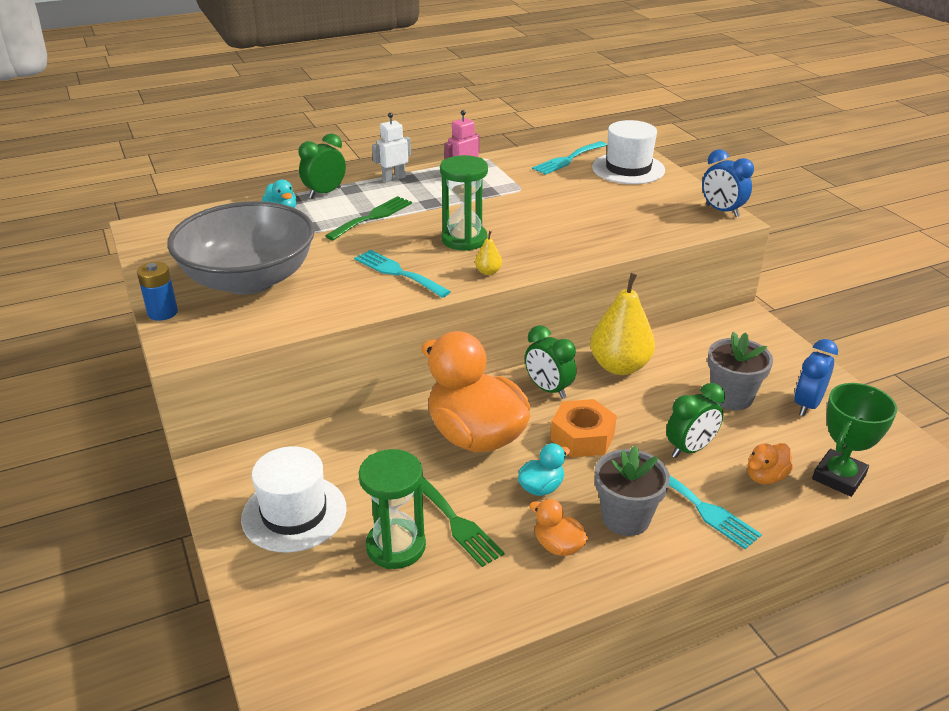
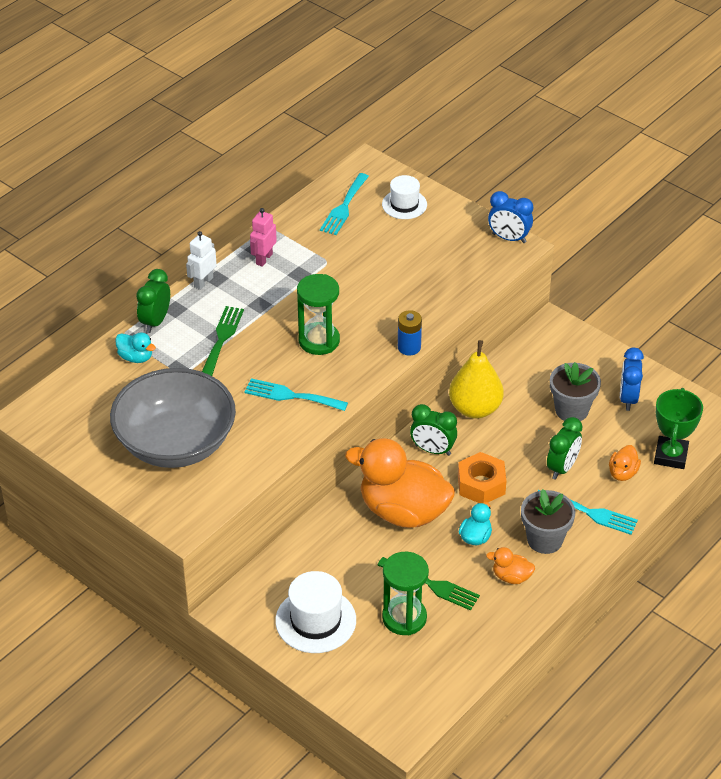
camera: 25 degrees left, 10 degrees up
(163, 312) = (136, 500): blue battery -> blue battery (409, 347)
(488, 272) = (362, 371): yellow pear -> none
(628, 169) = (404, 204): white hat -> white hat, size x0.65

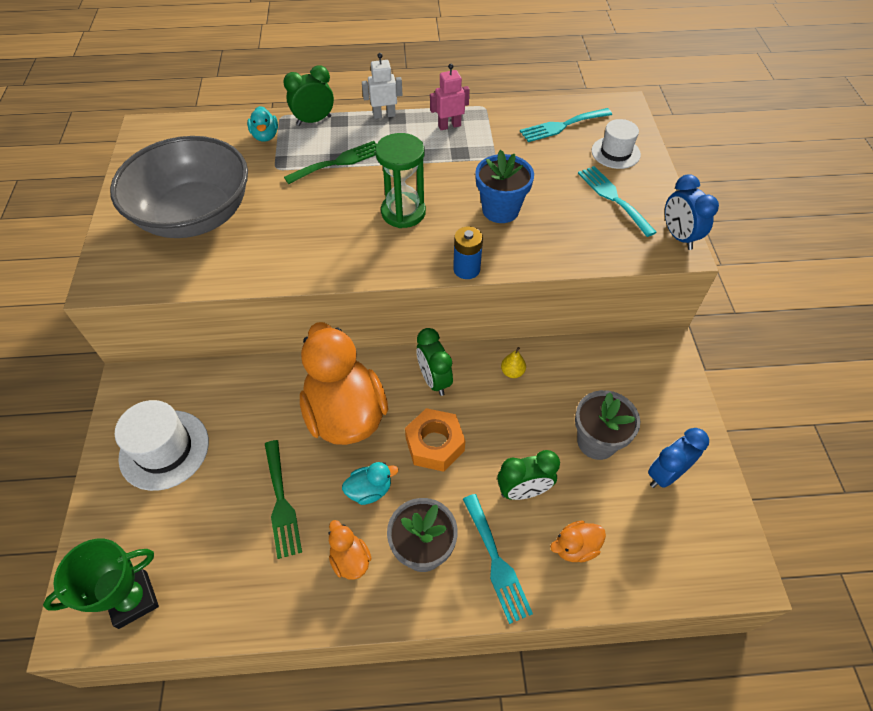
camera: 45 degrees right, 10 degrees up
(291, 396) = (321, 240): turquoise fork -> turquoise fork (613, 198)
(380, 295) = (500, 210): none -> blue flower pot
(404, 618) = (222, 512): green hourglass -> none
(475, 408) = (512, 372): yellow pear -> yellow pear, size x0.41
(670, 456) = (646, 572): green trophy -> green trophy (133, 599)

